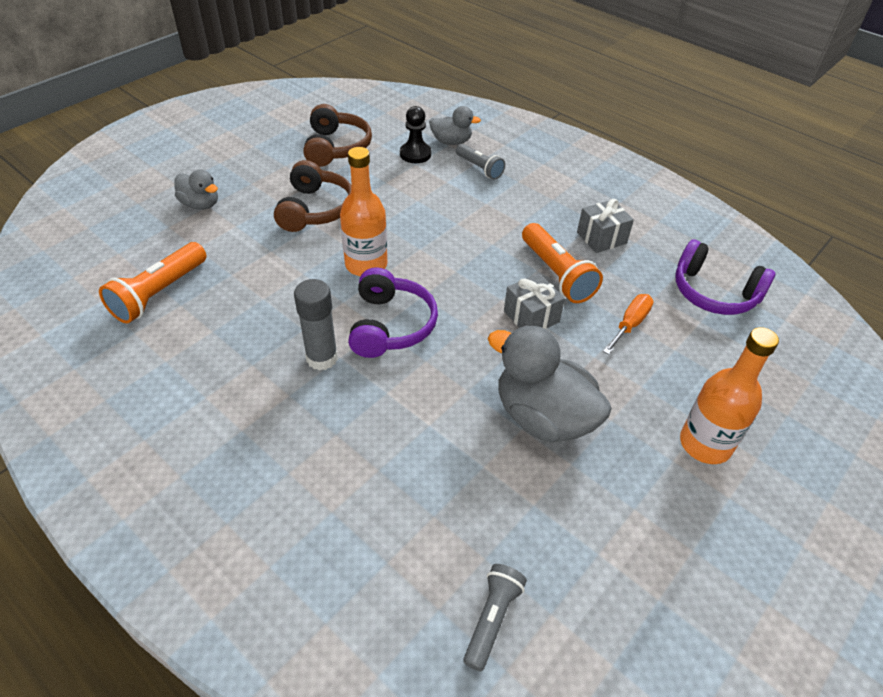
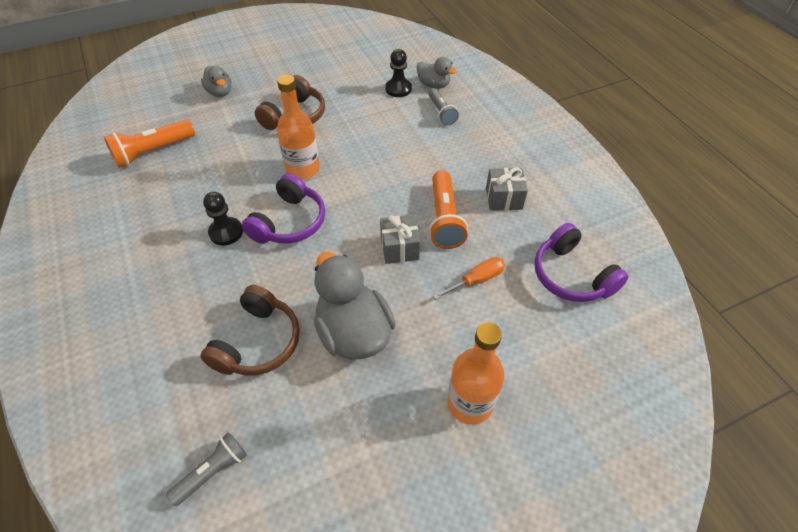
camera: 25 degrees right, 5 degrees up
(322, 358) = (226, 232): grey glue stick -> black pawn
(336, 147) = (342, 70): brown headphones -> brown headphones (258, 342)

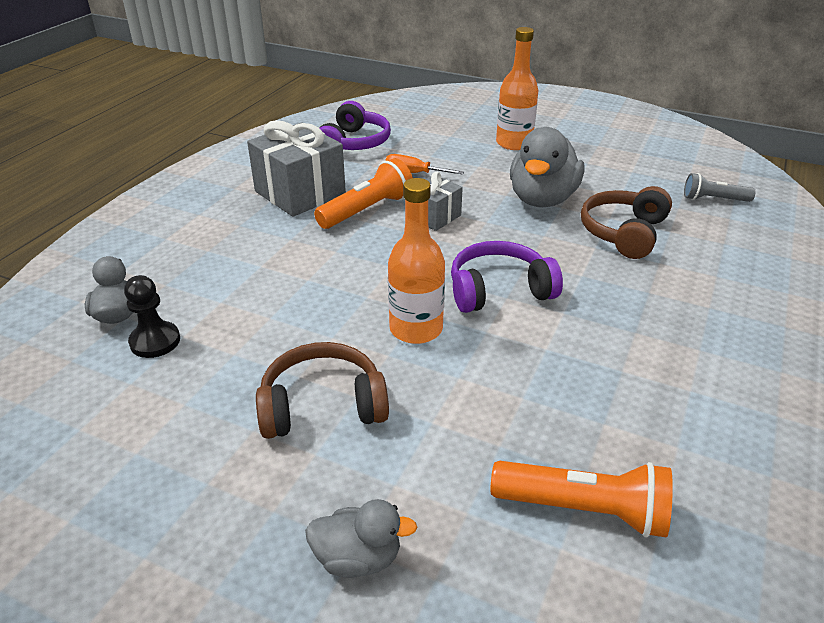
camera: 130 degrees left, 15 degrees down
(220, 92) = (358, 558): grey duck -> grey duck turned 75 degrees clockwise
(226, 232) = (575, 323): black pawn -> none
(258, 342) = (623, 233): brown headphones -> brown headphones turned 45 degrees counterclockwise
(441, 112) = (184, 281): grey flashlight -> none
(503, 198) = (300, 193): grey gift -> grey gift, size x1.78

